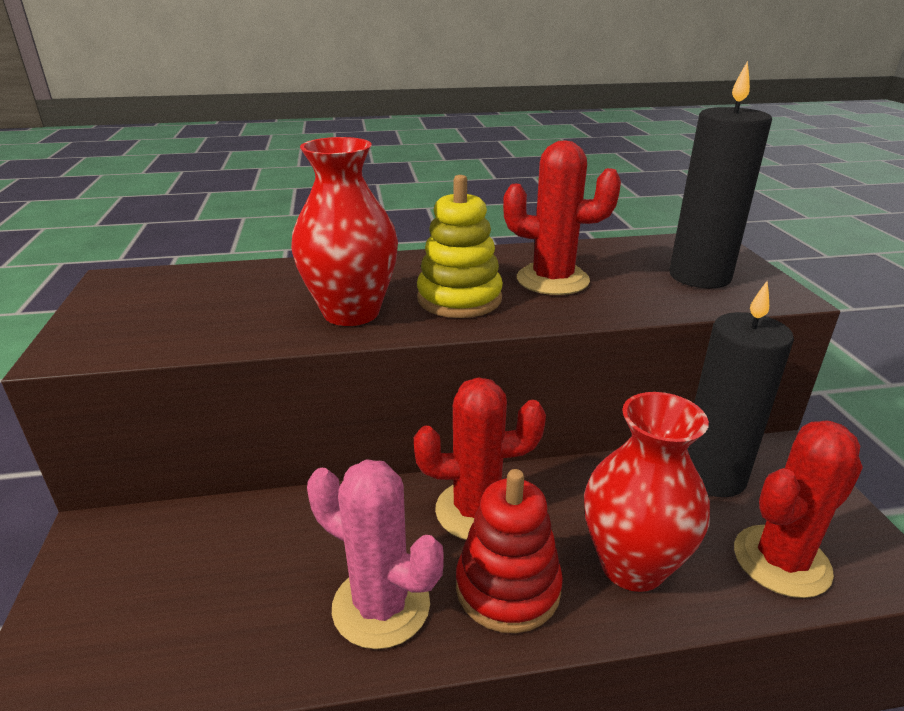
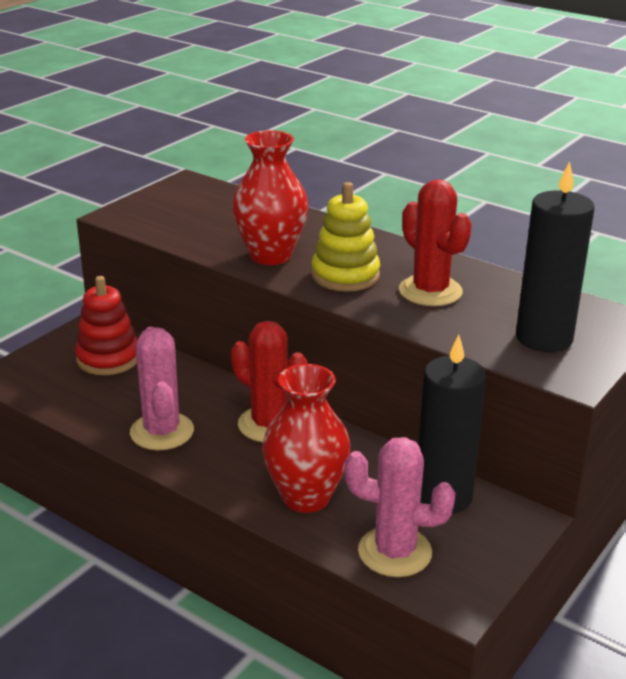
camera: 45 degrees right, 0 degrees up
(507, 588) = (227, 463): red stacking toy -> red stacking toy (108, 358)
(781, 561) = (395, 552): red cactus -> pink cactus

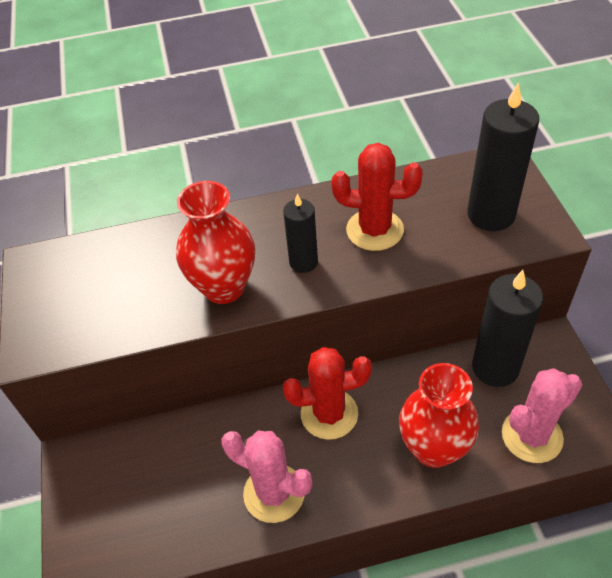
camera: 45 degrees left, 20 degrees up
(108, 358) = (133, 469): red stacking toy -> none
(345, 275) = (303, 262): yellow stacking toy -> black candle

